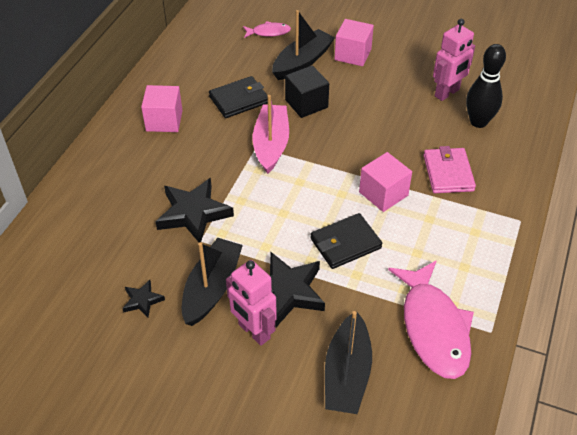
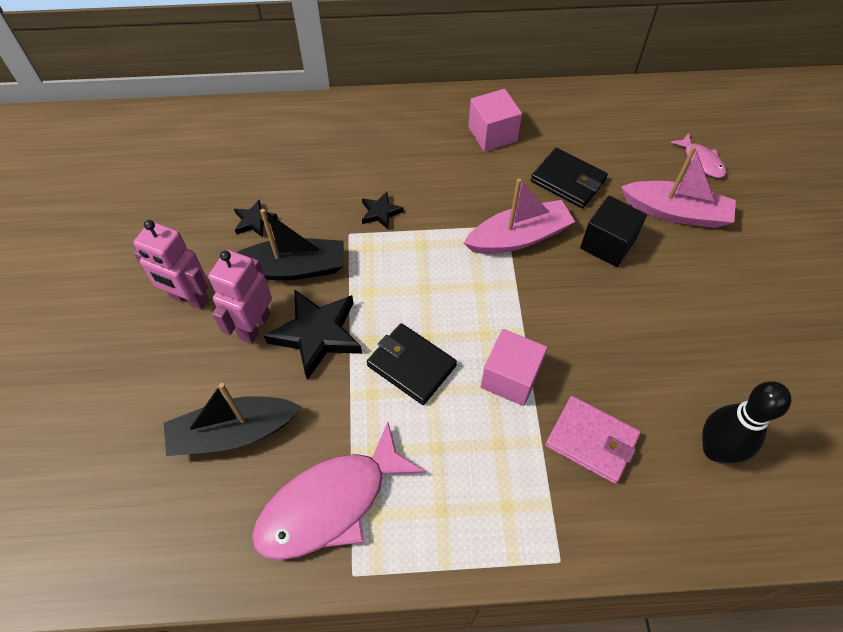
camera: 65 degrees right, 10 degrees up
(193, 213) = (380, 212): black star -> black star, size x0.50
(302, 62) = (676, 212): black boat -> pink boat
(353, 54) = (732, 257): pink cube -> none
(447, 93) = (744, 391): pink robot -> pink robot (189, 299)
(448, 173) = (591, 441): pink wallet -> pink wallet turned 60 degrees clockwise

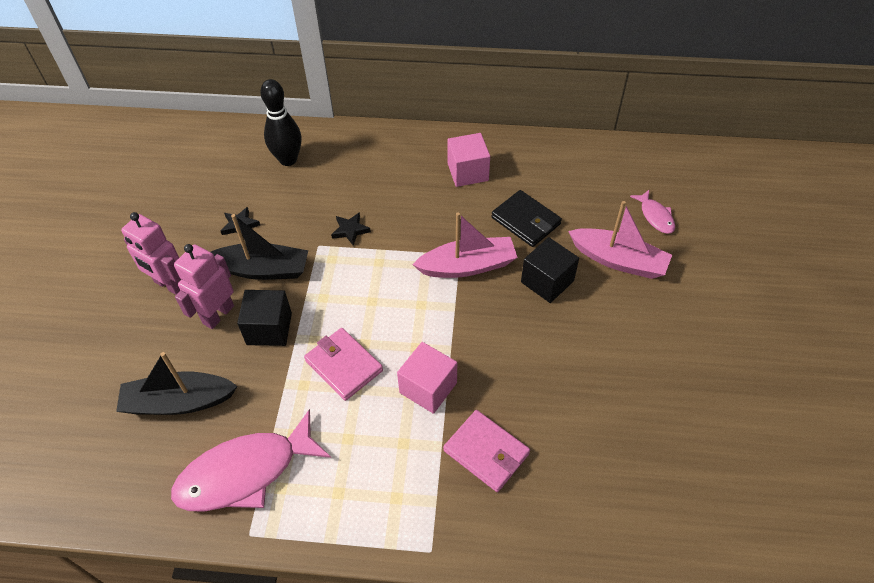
camera: 10 degrees right, 5 degrees down
(317, 334) = (269, 329): black star -> black cube
(411, 365) = (344, 366): black wallet -> pink wallet
(715, 449) = (597, 476): black bowling pin -> black bowling pin (288, 159)

